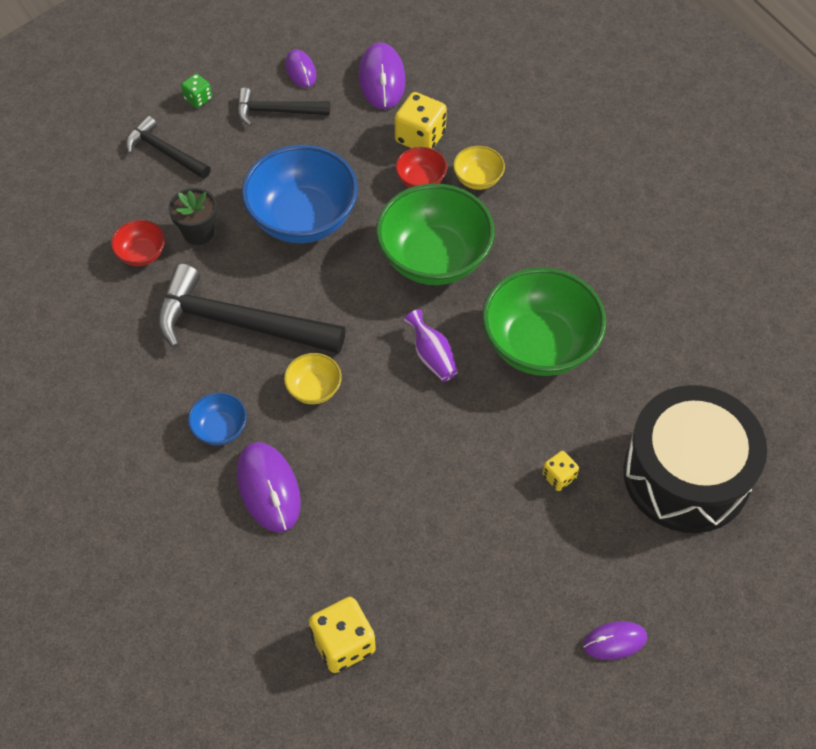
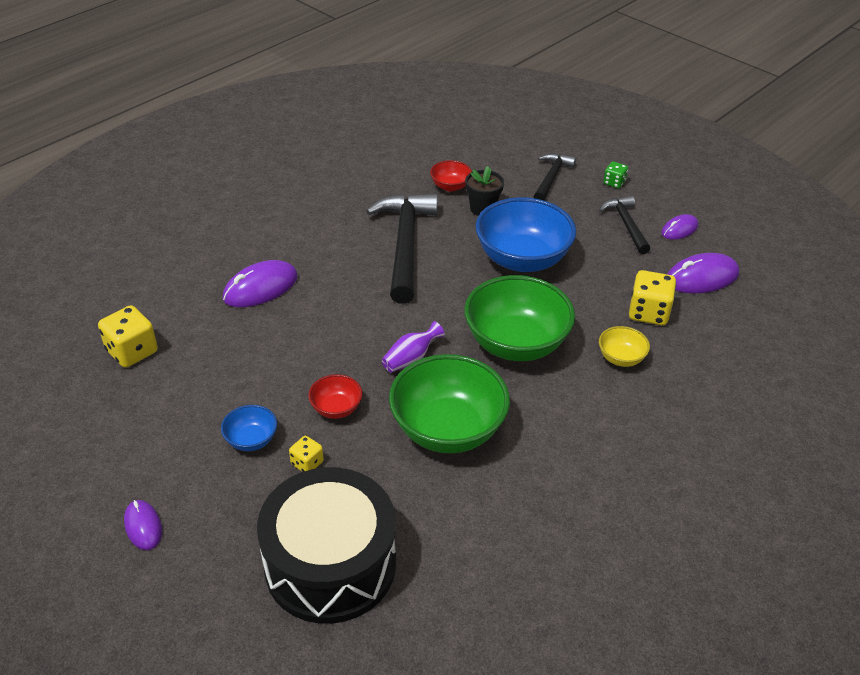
camera: 75 degrees right, 15 degrees down
(220, 429) = (307, 254): blue bowl -> blue bowl (251, 440)
(314, 389) = (357, 295): yellow bowl -> none
(421, 180) = (599, 321): red bowl -> red bowl (336, 408)

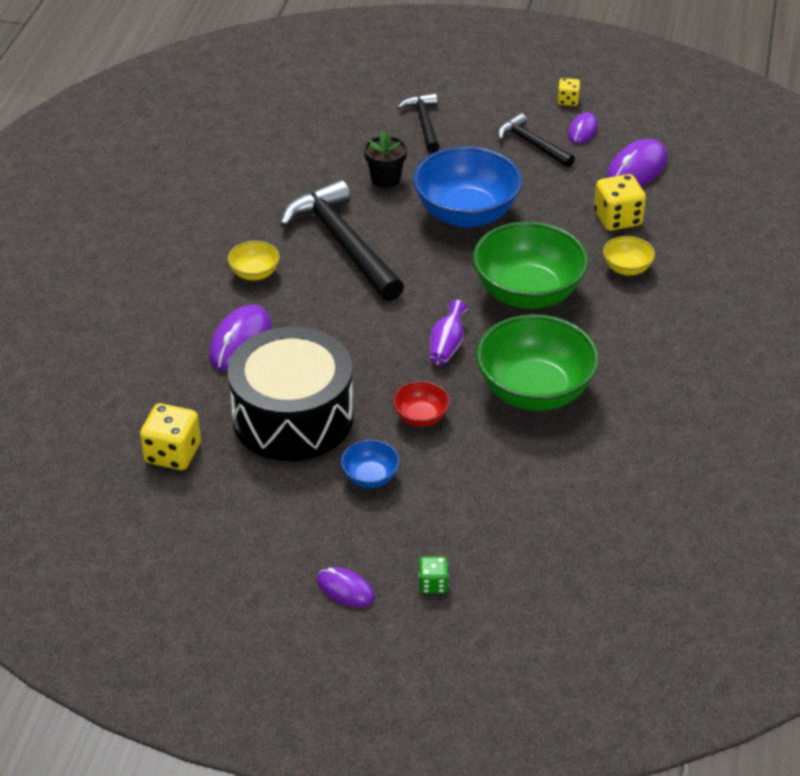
camera: 30 degrees left, 0 degrees up
(307, 463) = (439, 473): yellow dice -> yellow dice (567, 101)
(319, 241) = (254, 273): none -> yellow bowl
(330, 564) = (536, 540): black drum -> black drum (293, 417)
(450, 186) = (333, 168): red bowl -> none
(614, 183) = (487, 106): green dice -> green dice (433, 584)

